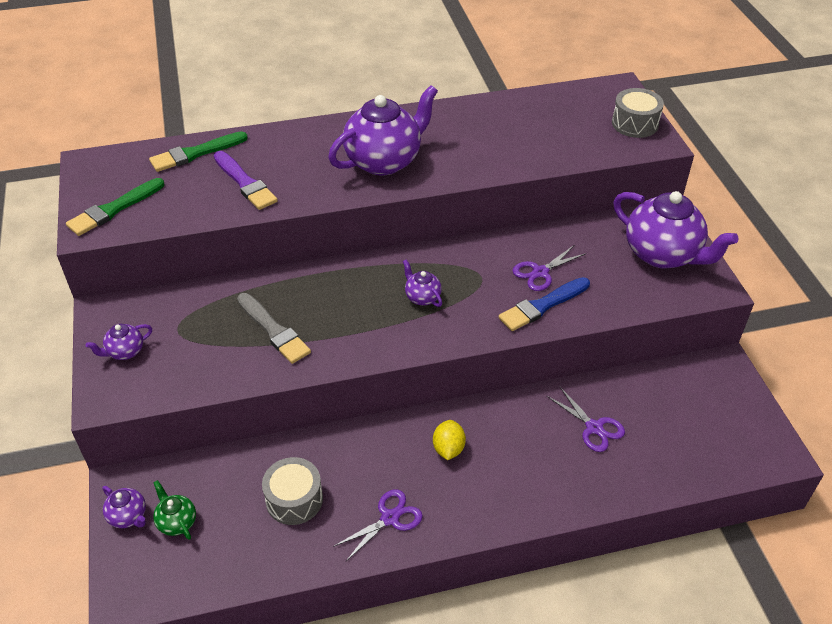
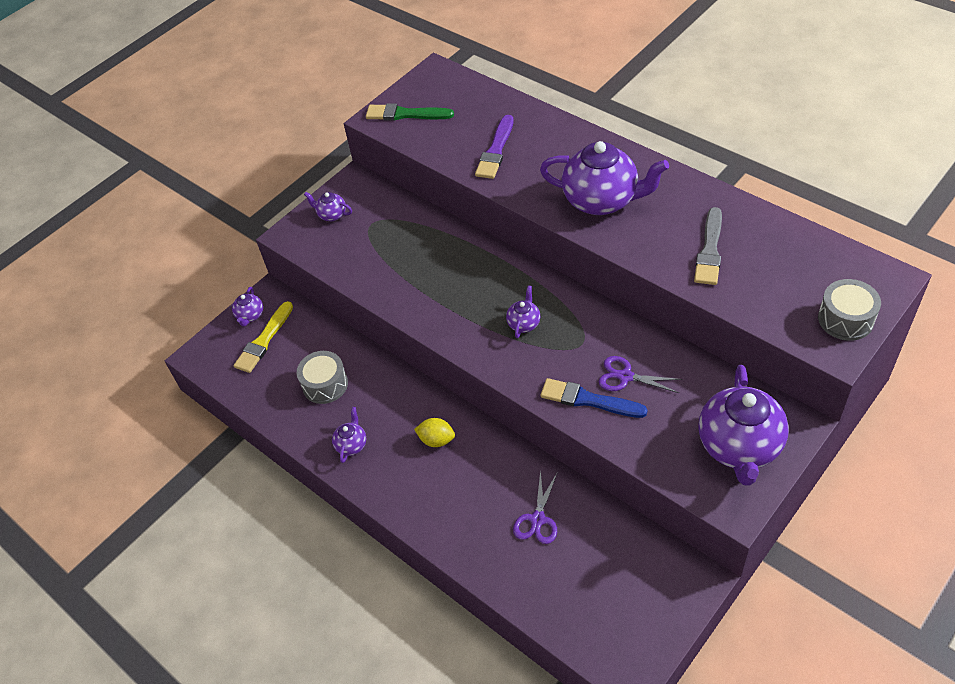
camera: 60 degrees right, 5 degrees up
(177, 522) = (264, 340): green teapot -> yellow brush
(195, 153) = (499, 107): green brush -> none
(274, 330) = (414, 268): grey brush -> grey brush (709, 250)
(390, 518) = (351, 445): purple scissors -> purple teapot
(448, 449) = (436, 440): yellow lemon -> yellow lemon turned 45 degrees clockwise

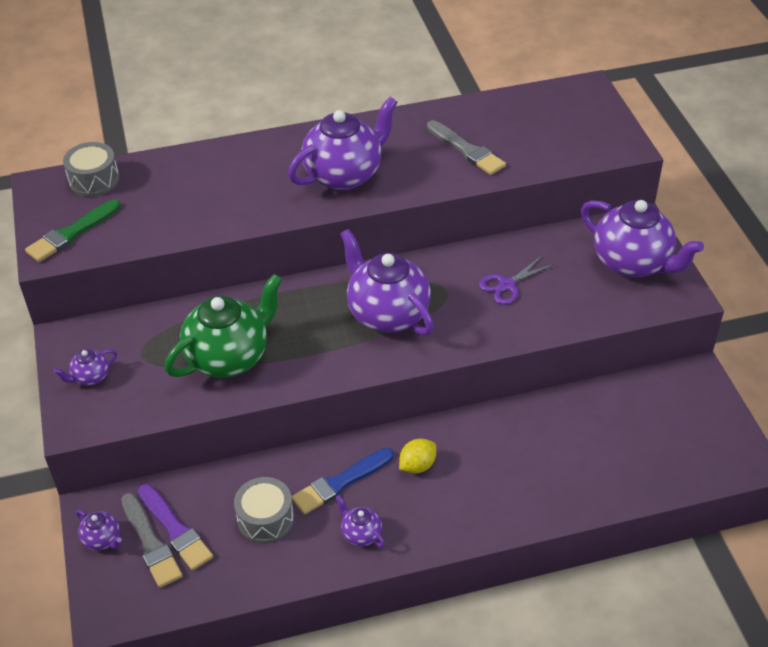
camera: 60 degrees left, 5 degrees down
(264, 340) = (150, 543): yellow brush -> grey brush
(406, 267) = (229, 357): none -> green teapot
(495, 150) = (203, 202): purple brush -> purple brush (175, 529)
(524, 323) = (387, 314): purple teapot -> purple teapot, size x2.23
(538, 520) = (564, 441): purple scissors -> none
(588, 400) = (509, 319): blue brush -> blue brush (340, 483)
(845, 319) = (603, 127): grey drum -> grey drum (94, 180)

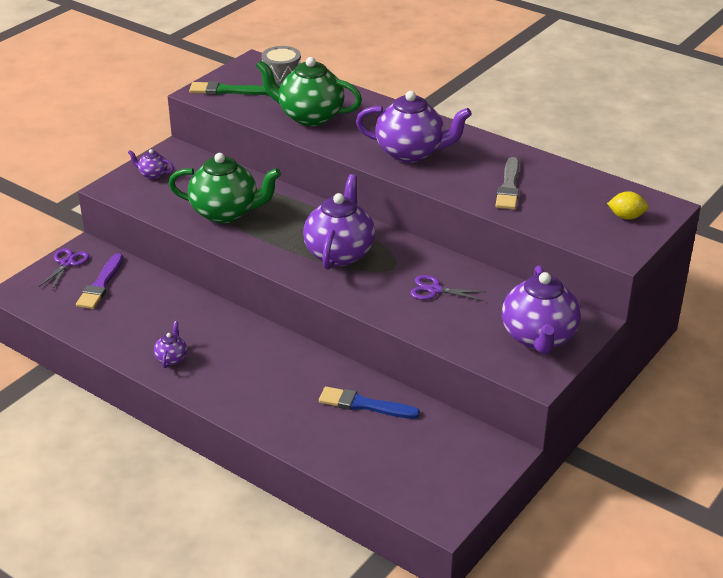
camera: 50 degrees right, 10 degrees down
(102, 539) = (67, 263): purple teapot -> purple scissors
(150, 543) = (81, 281): grey brush -> none
(199, 203) = (309, 117): none -> green teapot
(265, 519) = (144, 314): grey drum -> none
(340, 483) = (204, 329): blue brush -> blue brush (364, 405)
(417, 465) = (255, 355): yellow lemon -> yellow lemon (626, 217)

